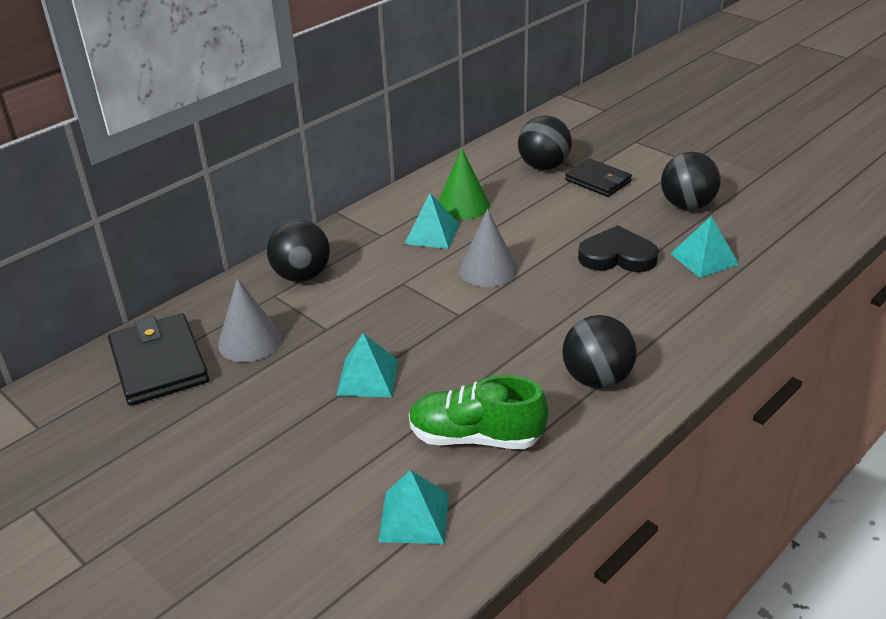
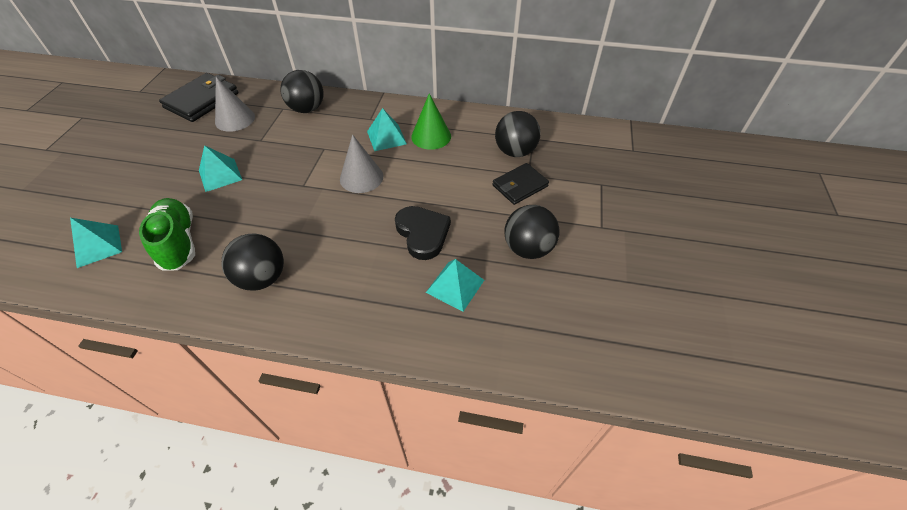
camera: 55 degrees right, 15 degrees up
(598, 181) = (520, 186): black wallet -> black wallet turned 45 degrees clockwise

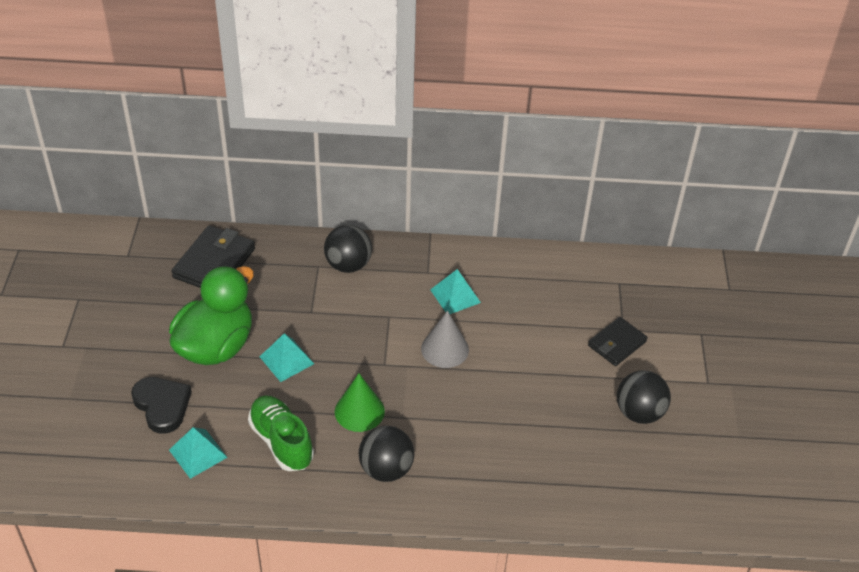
camera: 10 degrees left, 5 degrees down
(167, 159) = (216, 346): none -> green duck
(235, 119) = (268, 286): grey cone -> none
(422, 234) = (530, 407): black heart -> black heart (162, 406)
(431, 136) = (505, 290): green cone -> green cone (359, 411)
(455, 286) = (577, 457): turquoise pyramid -> none
(515, 152) = (603, 302): black ball -> none

